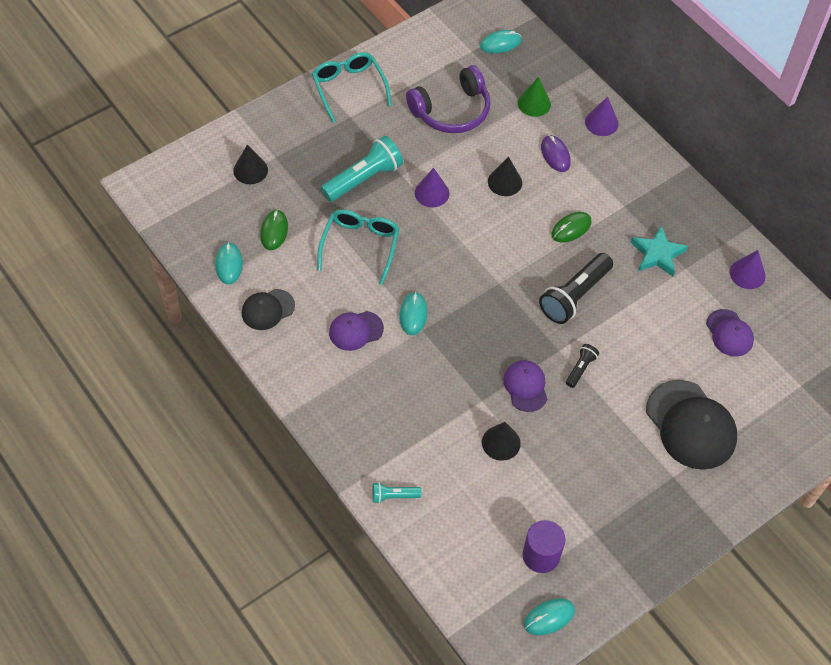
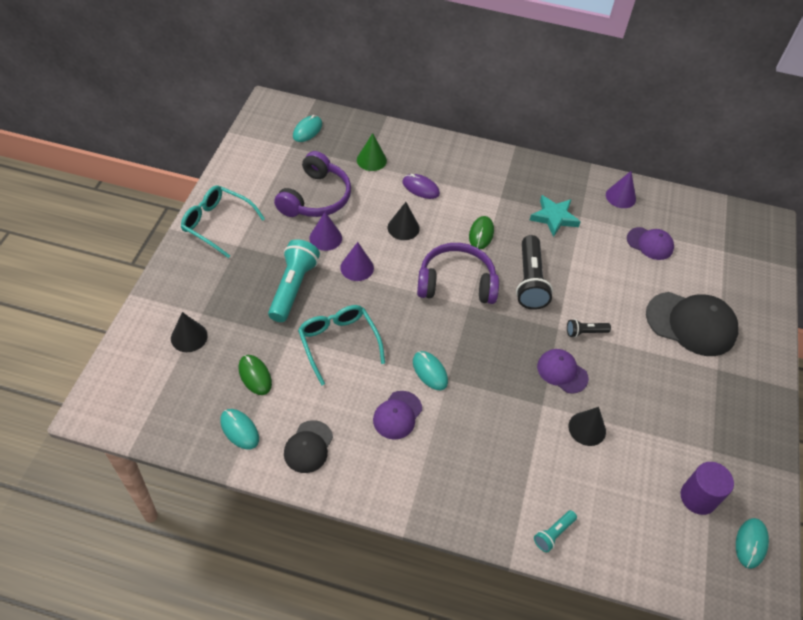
camera: 40 degrees left, 5 degrees down
(505, 257) = (456, 283): none -> purple headphones
(580, 368) = (585, 332): black flashlight -> black flashlight turned 90 degrees counterclockwise
(601, 123) = (431, 148): purple cone -> purple cone (325, 238)

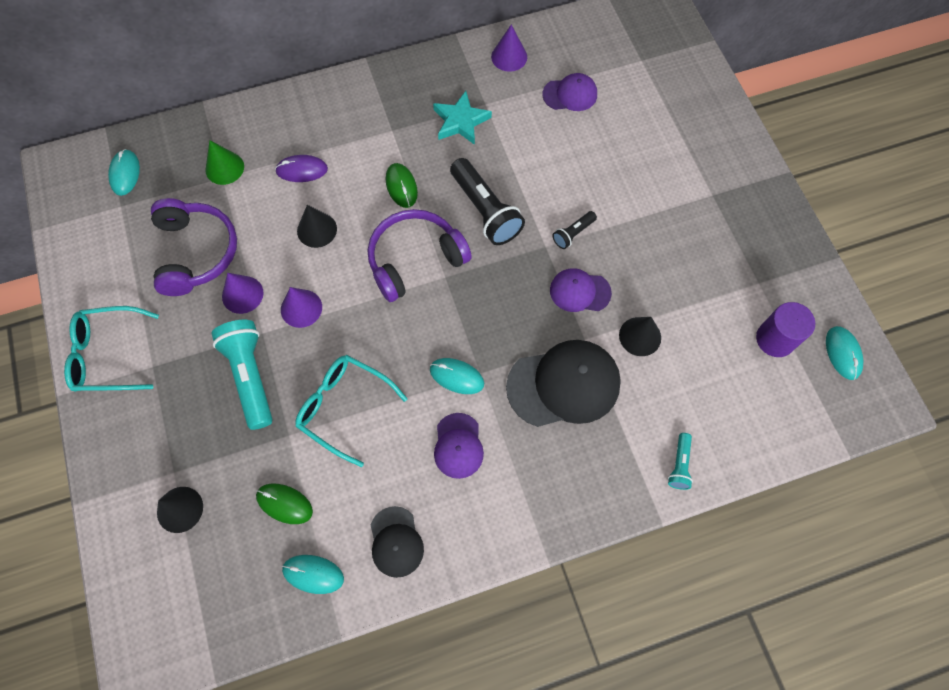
camera: 30 degrees left, 15 degrees up
(691, 324) = (661, 161): black cap -> black cap (564, 385)

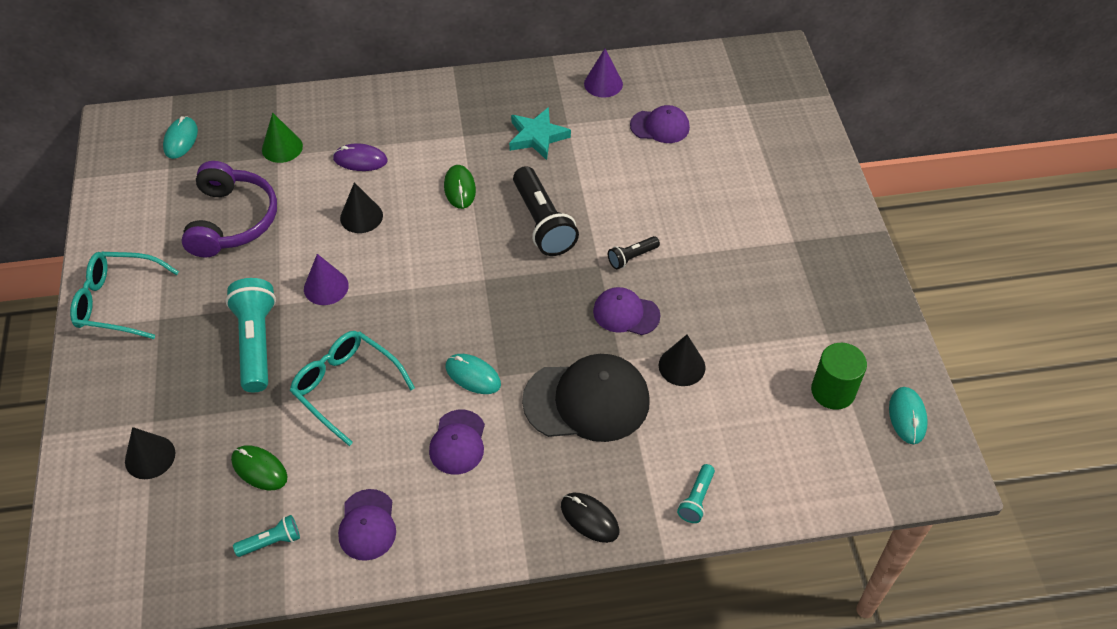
camera: 10 degrees right, 15 degrees down
(242, 294) = (269, 265): purple cone -> none
(313, 574) = (271, 542): turquoise mouse -> turquoise flashlight
(396, 542) = (367, 525): black cap -> purple cap
(415, 260) = (457, 259): purple headphones -> none
(591, 500) = (589, 518): none -> black mouse
(775, 339) = (833, 391): purple cylinder -> green cylinder

